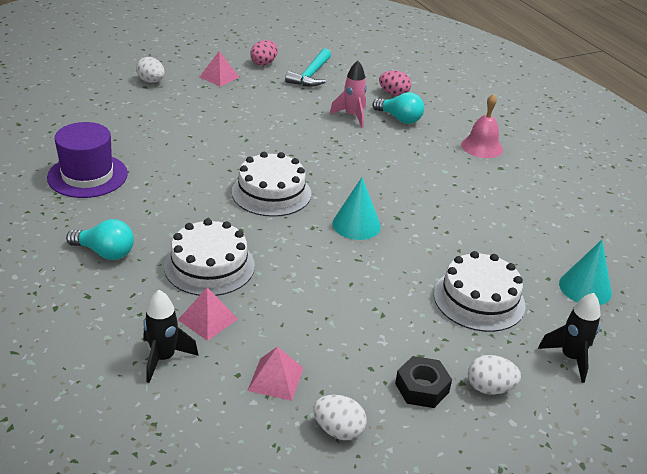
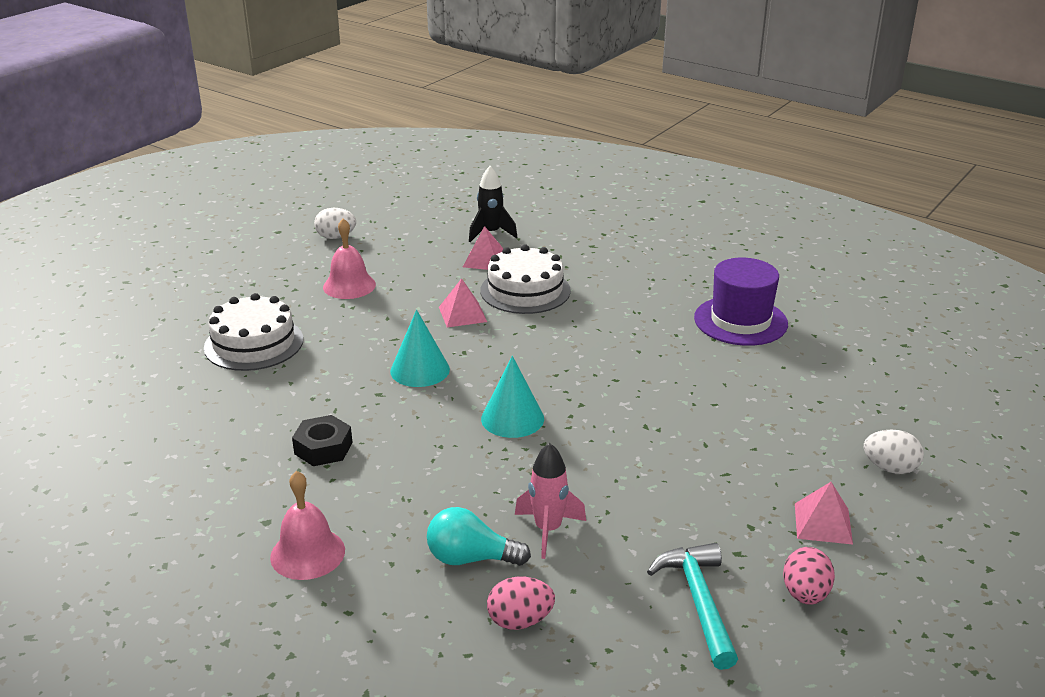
camera: 155 degrees right, 5 degrees down
(105, 252) = (622, 272): turquoise light bulb -> none
(271, 193) = (541, 371): white cake -> none
(275, 379) = (400, 246): pink pyramid -> pink pyramid (462, 314)
(364, 338) = (349, 285): none -> pink bell
(422, 388) = (285, 272): black nut -> black nut (323, 448)
(489, 388) = (228, 287): white egg -> none
(570, 358) = (155, 326): black rocket -> none
(585, 288) = (135, 390): turquoise cone -> turquoise cone (512, 418)

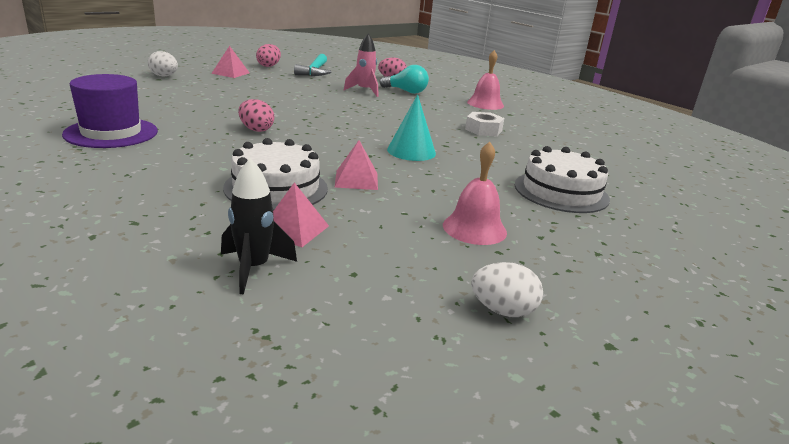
camera: 170 degrees left, 5 degrees down
(323, 448) = (483, 130): black nut -> white nut
(512, 418) = (356, 121): turquoise cone -> none
(615, 364) = (256, 130): none -> pink egg

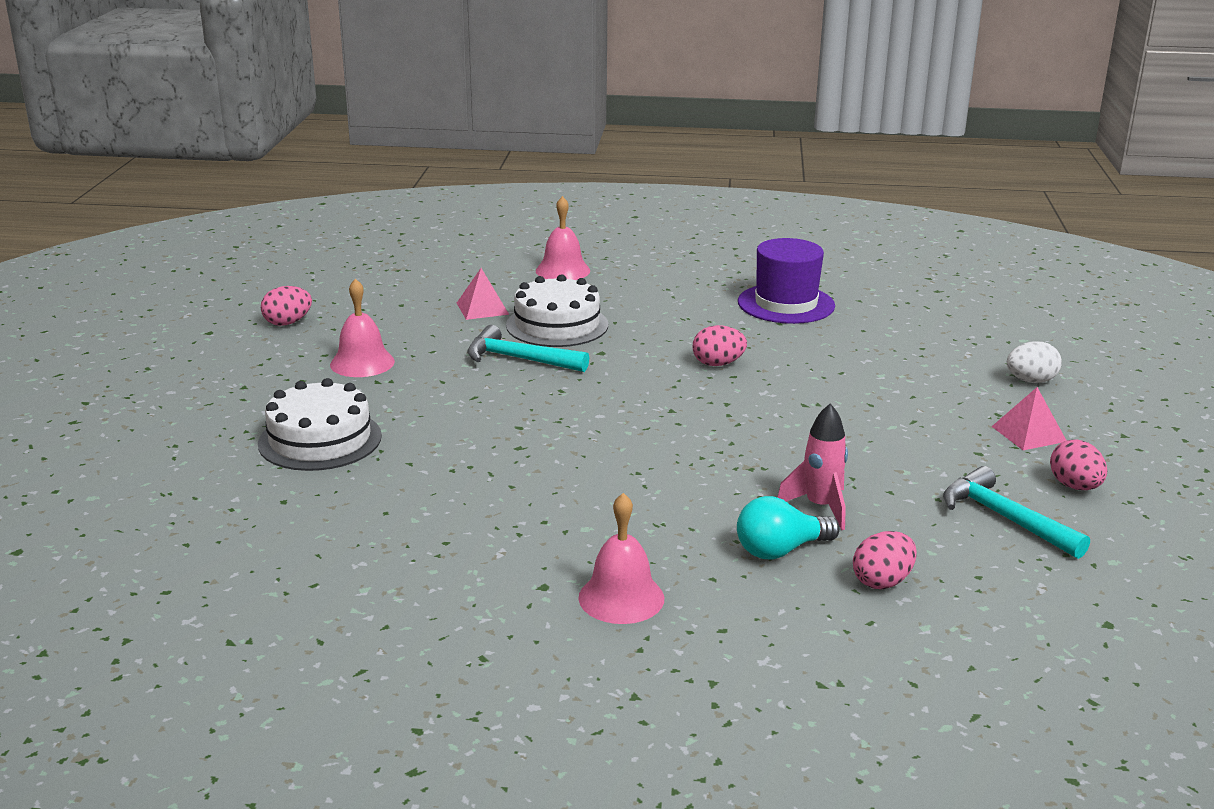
camera: 140 degrees right, 0 degrees up
(132, 231) = (562, 270): none -> pink bell
(253, 268) = (459, 284): black rocket -> none
(356, 180) = (519, 359): pink pyramid -> turquoise hammer
(411, 151) = (536, 416): turquoise cone -> none
(483, 130) = (521, 508): white nut -> none
(502, 311) = (288, 323): white egg -> pink egg

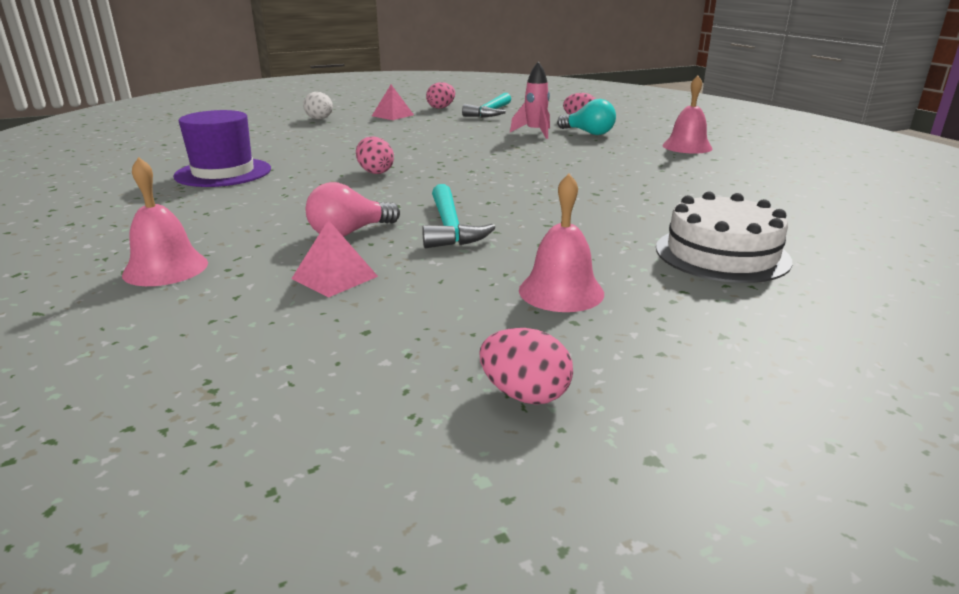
camera: 120 degrees left, 0 degrees up
(557, 325) = (349, 232): white cake -> pink light bulb

